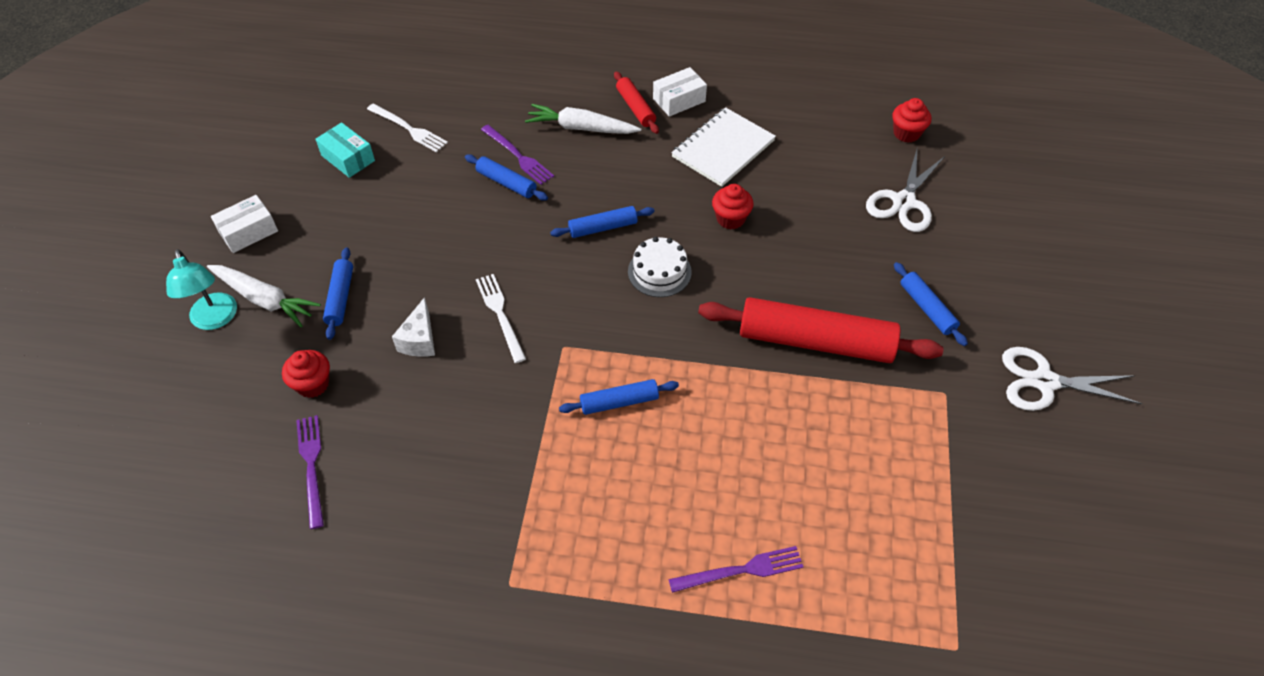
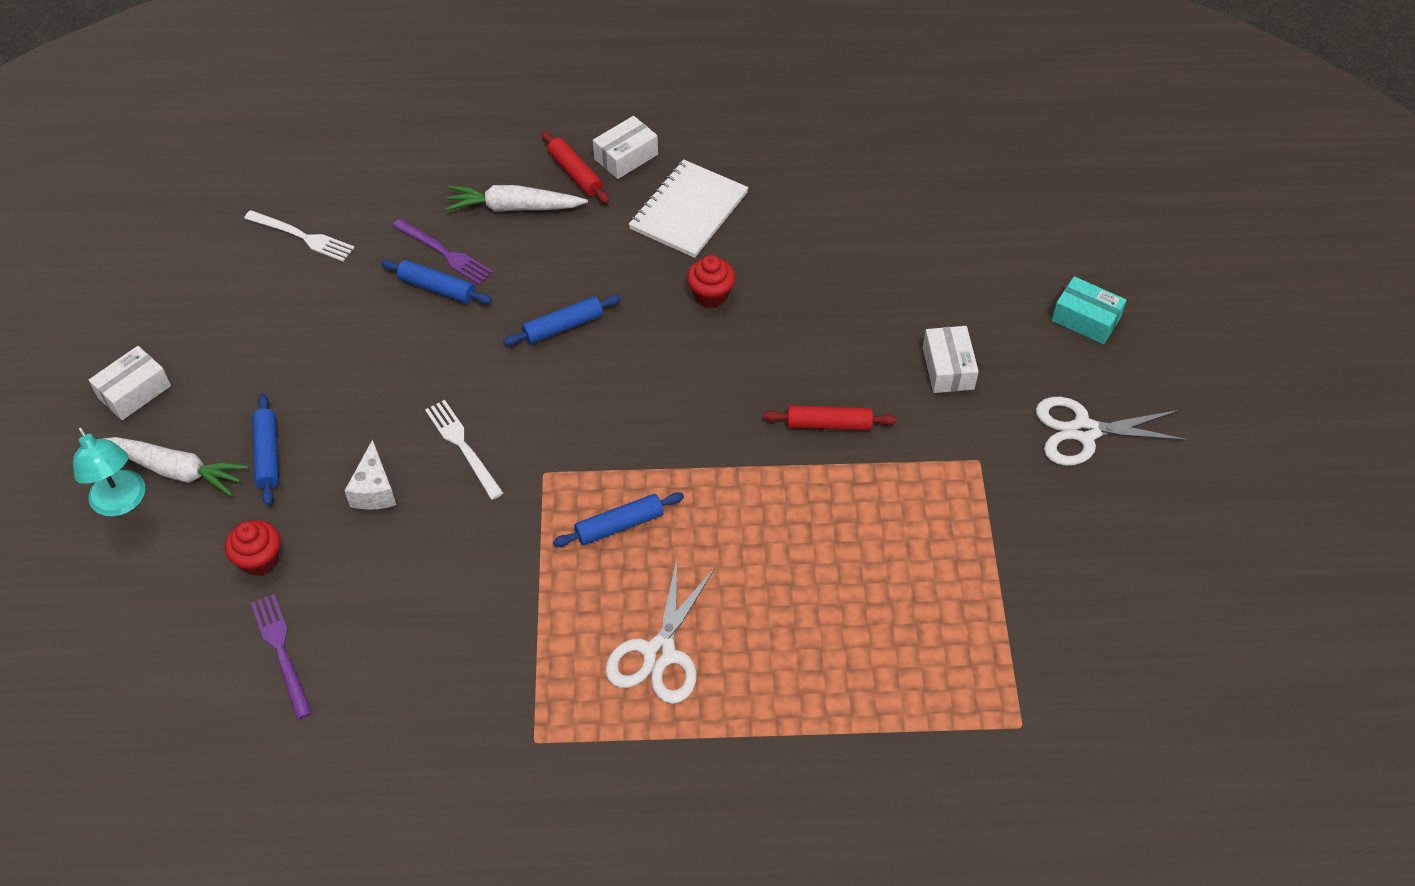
camera: 10 degrees left, 0 degrees up
(348, 158) = (235, 284): turquoise box -> turquoise box (1085, 319)
(659, 272) = (639, 369): white cake -> none
(740, 570) = (784, 685): purple fork -> none
(815, 341) = (829, 424): red rolling pin -> red rolling pin, size x0.49
(904, 202) = (907, 247): white scissors -> white scissors (659, 653)
(906, 133) = (900, 163): red cupcake -> none
(927, 308) = (948, 368): blue rolling pin -> white box

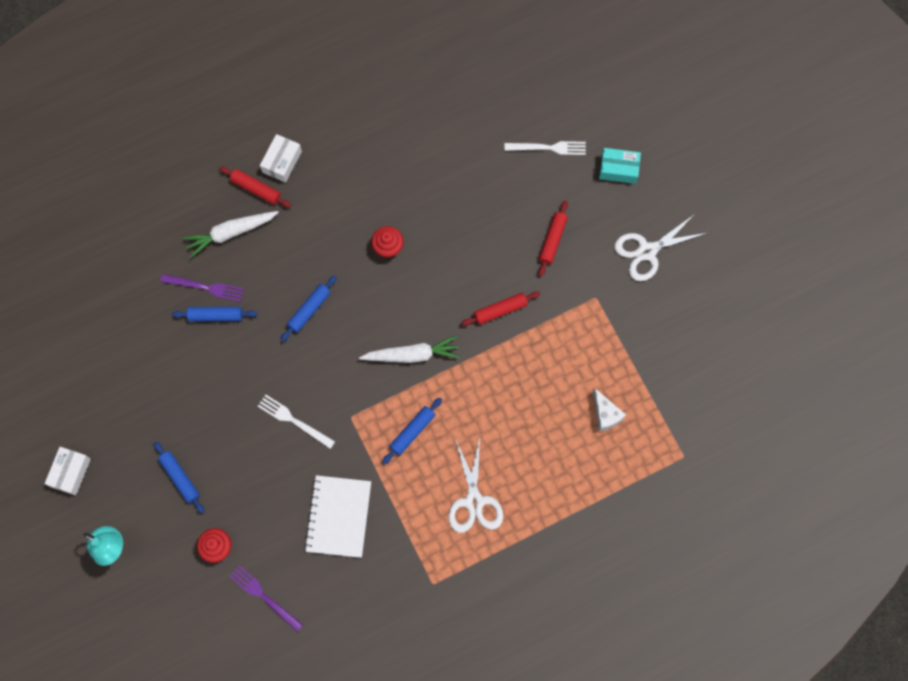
camera: 25 degrees left, 20 degrees up
(176, 470) = (131, 513): white carrot -> white carrot (412, 355)
(302, 236) = (106, 314): white fork -> white fork (548, 148)
(374, 490) = (258, 473): white cheese -> white cheese (605, 414)
(689, 211) = (343, 188): white notebook -> white notebook (339, 517)
(948, 368) = (552, 240): white box -> red rolling pin

